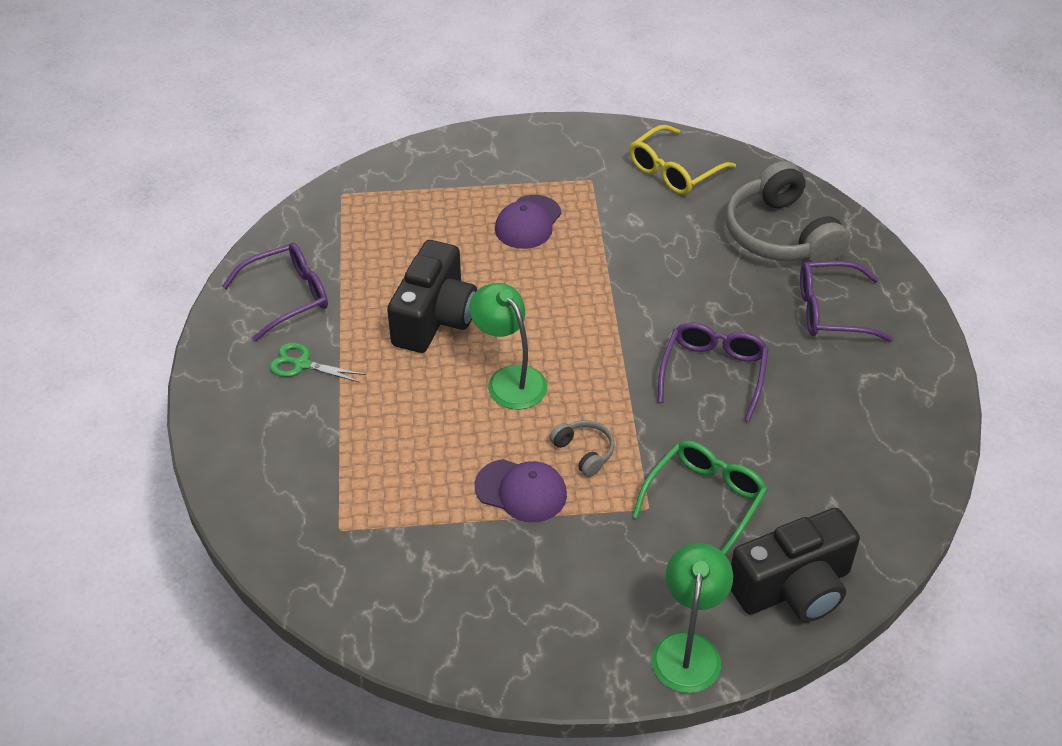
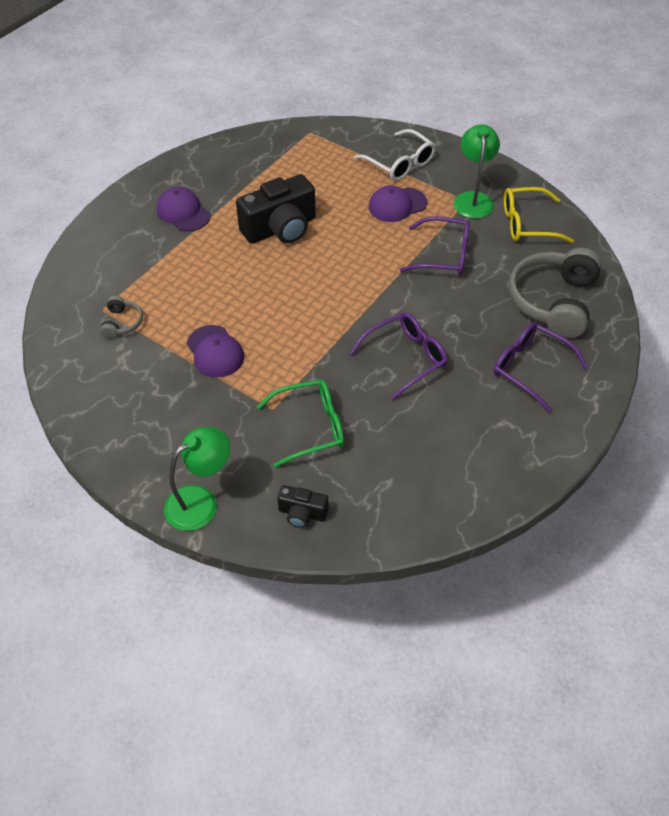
camera: 40 degrees right, 5 degrees up
(287, 297) = (217, 172): purple glasses -> purple glasses (443, 255)
(302, 364) = (183, 212): green scissors -> purple cap
(480, 176) = (400, 163): none -> white glasses
(509, 379) = (281, 287): green lamp -> green lamp (473, 199)
(584, 452) = (274, 353): grey headphones -> grey headphones (122, 323)
(793, 587) = (302, 513): black camera -> black camera, size x0.50

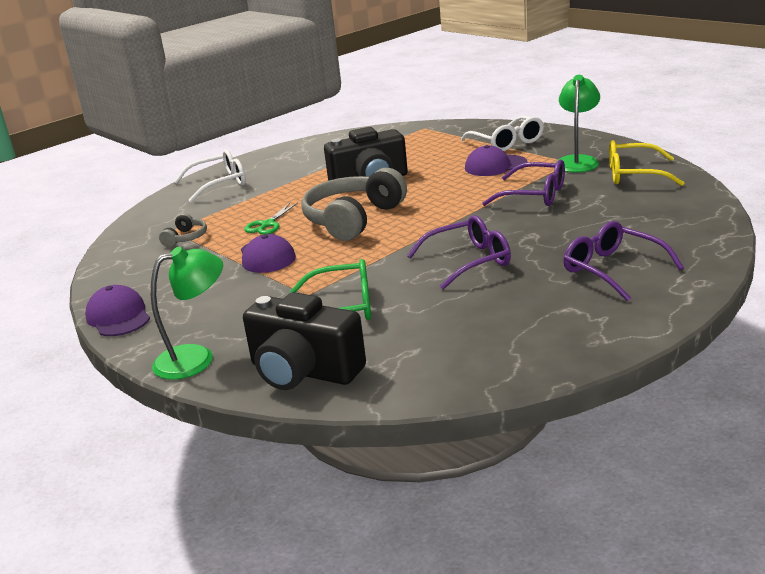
camera: 15 degrees right, 25 degrees down
(122, 229) = (219, 184): none -> white glasses
(183, 212) = (281, 174): purple cap -> purple cap (118, 316)
(199, 301) = (267, 224): none -> green scissors
(302, 513) = (304, 371): black camera -> black camera, size x2.01
(553, 301) = (652, 224): grey headphones -> grey headphones (353, 219)

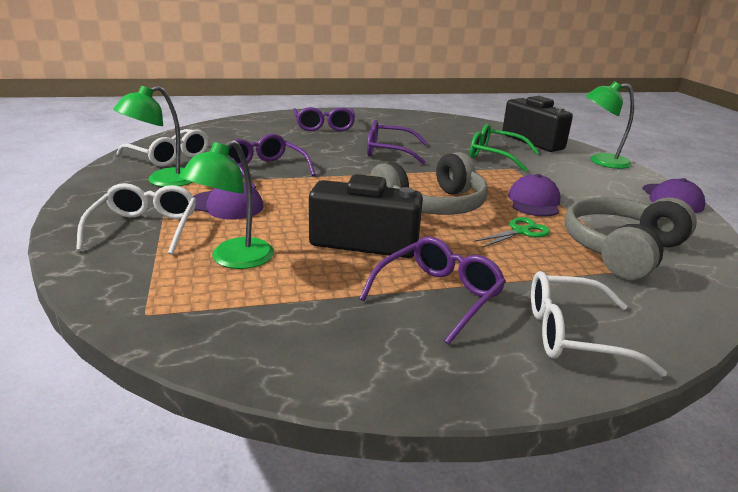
camera: 155 degrees left, 0 degrees up
(186, 238) = (621, 250): grey headphones -> grey headphones, size x2.21
(298, 174) = (438, 296): none -> purple glasses
(427, 150) = (233, 260): none -> green lamp
(634, 175) = (169, 157): yellow glasses -> white glasses

